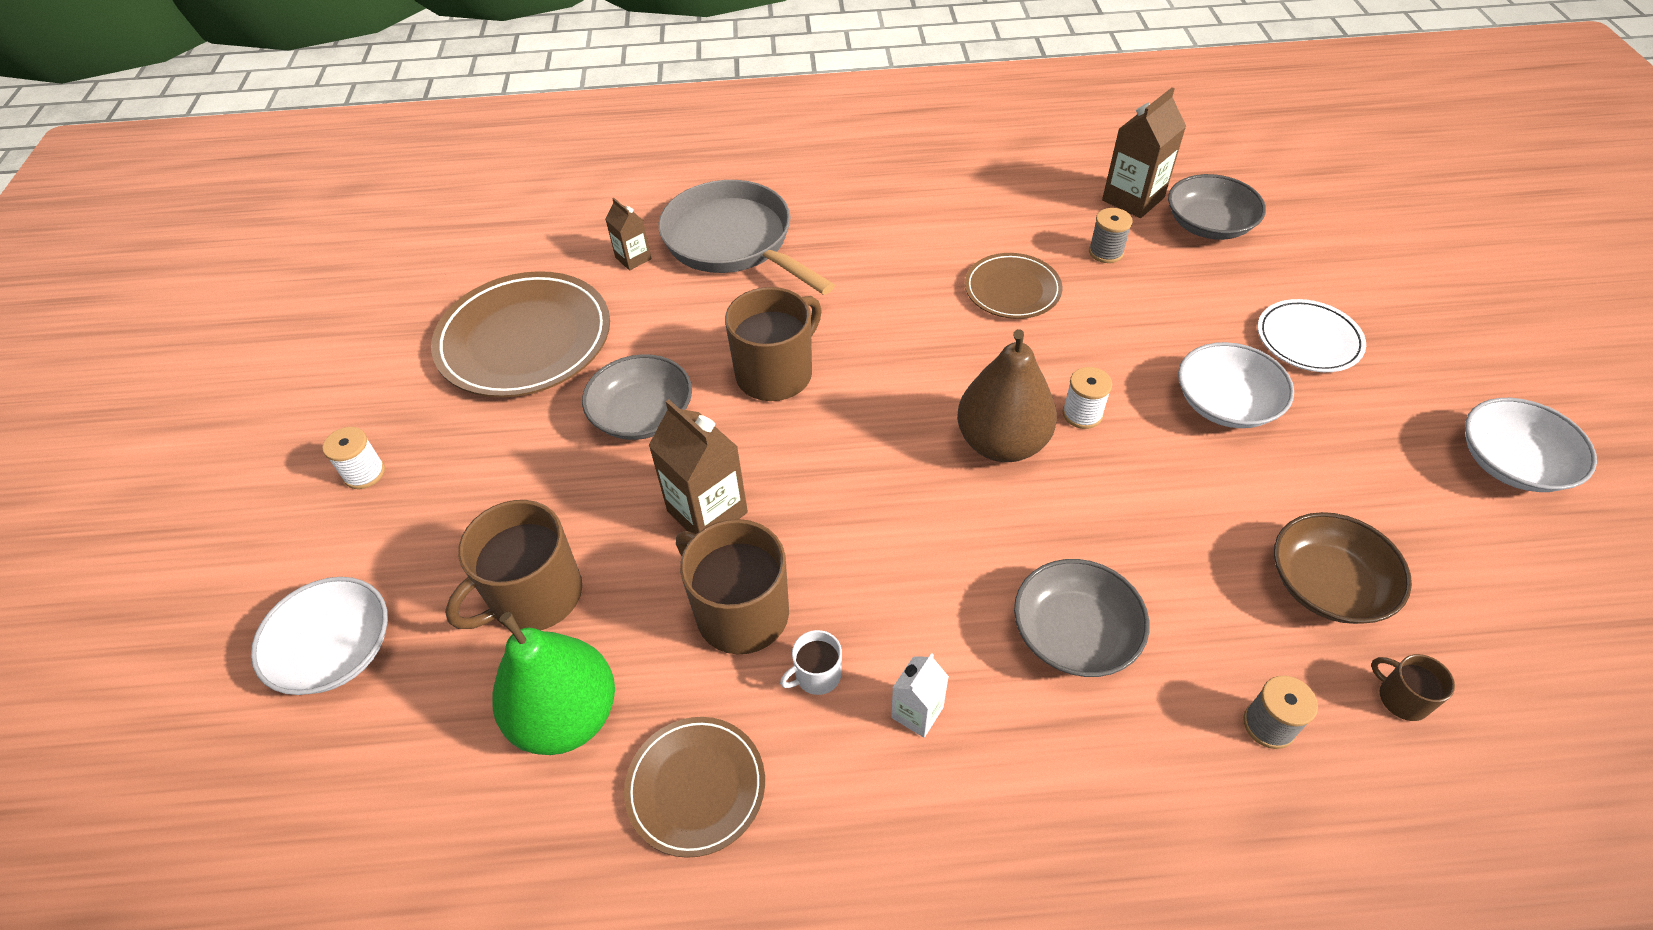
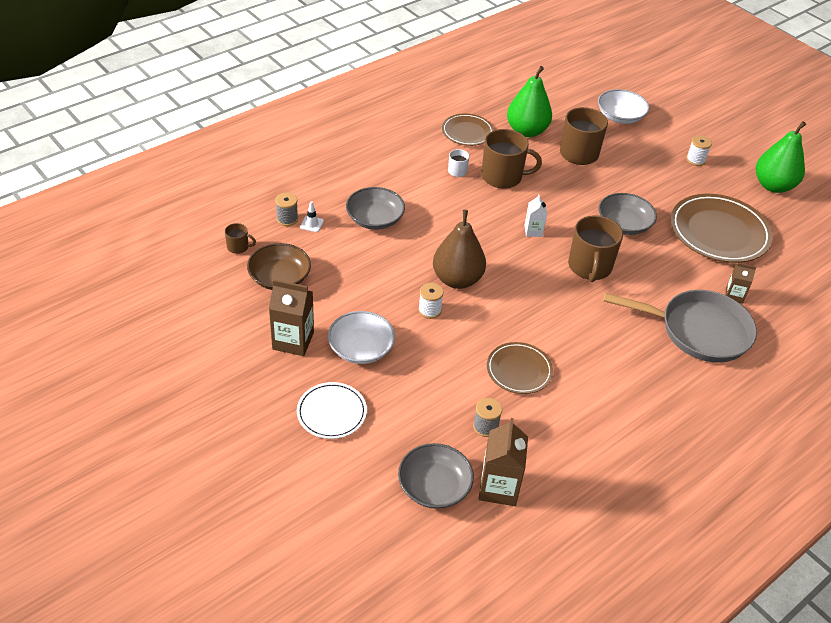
camera: 140 degrees right, 5 degrees down
(332, 370) = (773, 186): none -> green pear
(707, 512) = (552, 201): brown carton -> brown carton (293, 341)
(917, 712) = (414, 175): white carton -> white carton (533, 231)
(1217, 684) = (311, 224): none -> white traffic cone
(1511, 463) = (200, 377): white bowl -> none

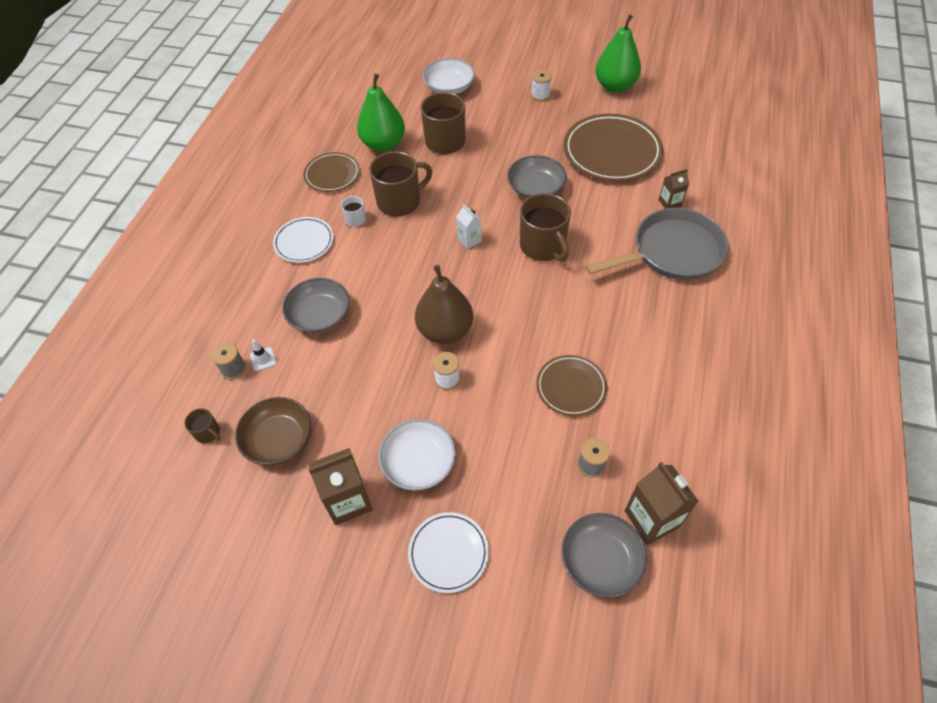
camera: 30 degrees left, 10 degrees up
(238, 247) = (208, 433): brown mug -> brown mug turned 60 degrees clockwise
(406, 166) = (304, 242): none -> white plate

